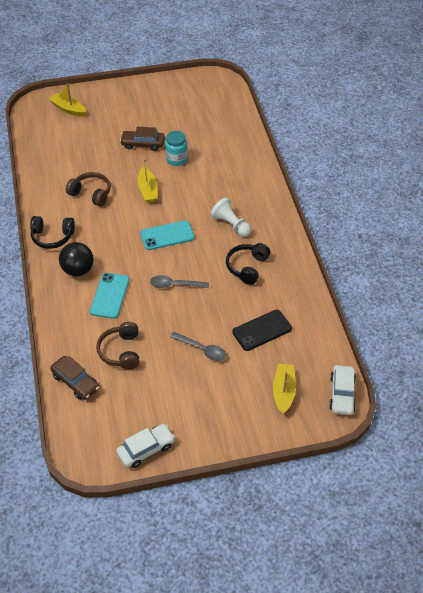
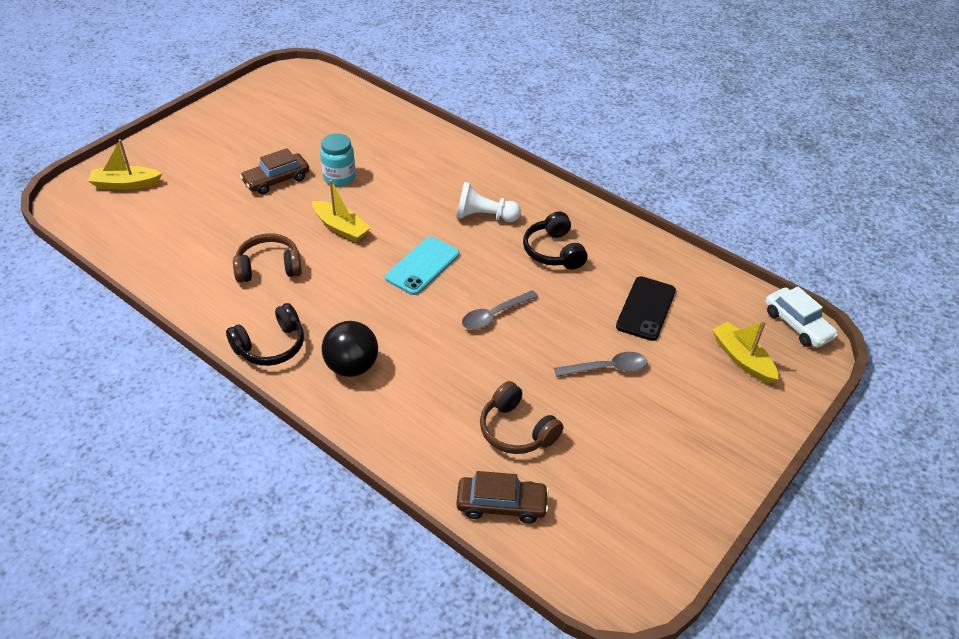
camera: 40 degrees left, 5 degrees down
(109, 295) = (428, 373): turquoise phone -> none
(146, 449) = (677, 525): white car -> none

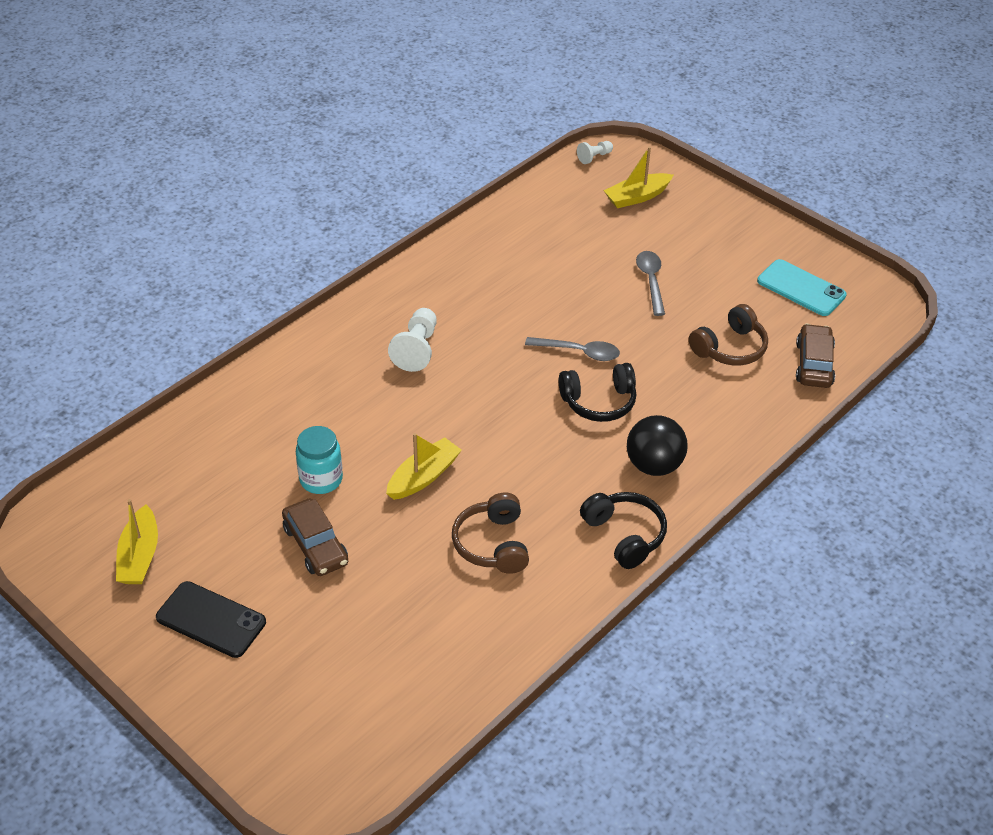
camera: 85 degrees left, 0 degrees up
(125, 184) = (296, 724): yellow boat -> yellow boat (140, 556)
(422, 266) = (499, 405): turquoise phone -> turquoise phone (801, 288)
(494, 315) = (579, 352): grey spoon -> grey spoon turned 45 degrees counterclockwise
(553, 251) = (482, 300): black headphones -> black headphones (599, 402)
(646, 308) = (571, 245): black phone -> black phone (211, 619)
(797, 325) = (594, 157): white car -> white pawn

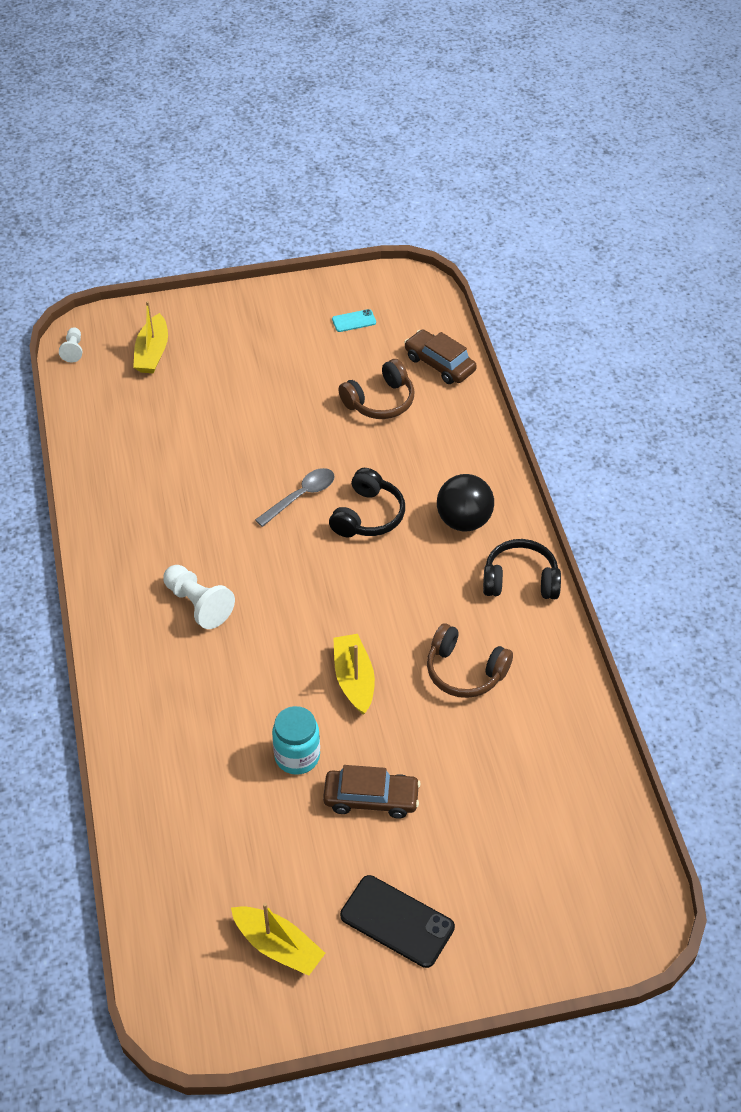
camera: 55 degrees left, 5 degrees up
(211, 619) = (397, 921): black phone -> black phone turned 60 degrees clockwise
(651, 281) = (261, 403): grey spoon -> none
(730, 348) = (380, 401): brown headphones -> brown headphones turned 60 degrees clockwise
(801, 288) = (354, 321): turquoise phone -> turquoise phone, size x0.52

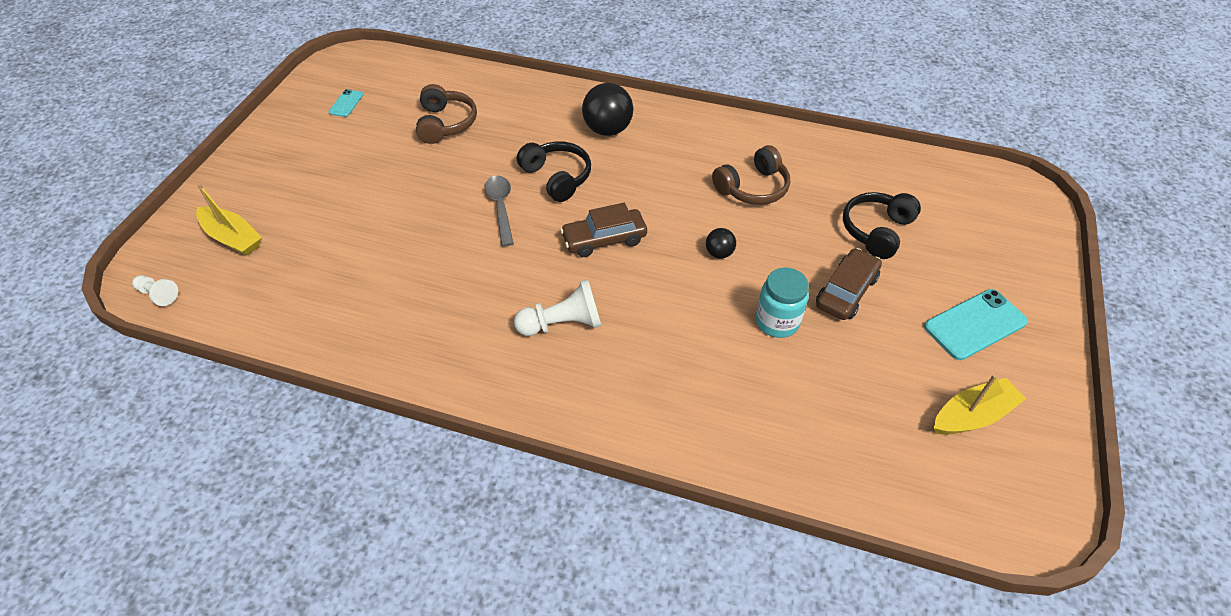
camera: 60 degrees left, 0 degrees up
(354, 679) = (719, 253): yellow boat -> black ball
(397, 921) = (975, 324): black phone -> turquoise phone
(439, 364) = (442, 79): brown car -> brown car (604, 239)
(520, 580) = (687, 125): black headphones -> black headphones (876, 231)

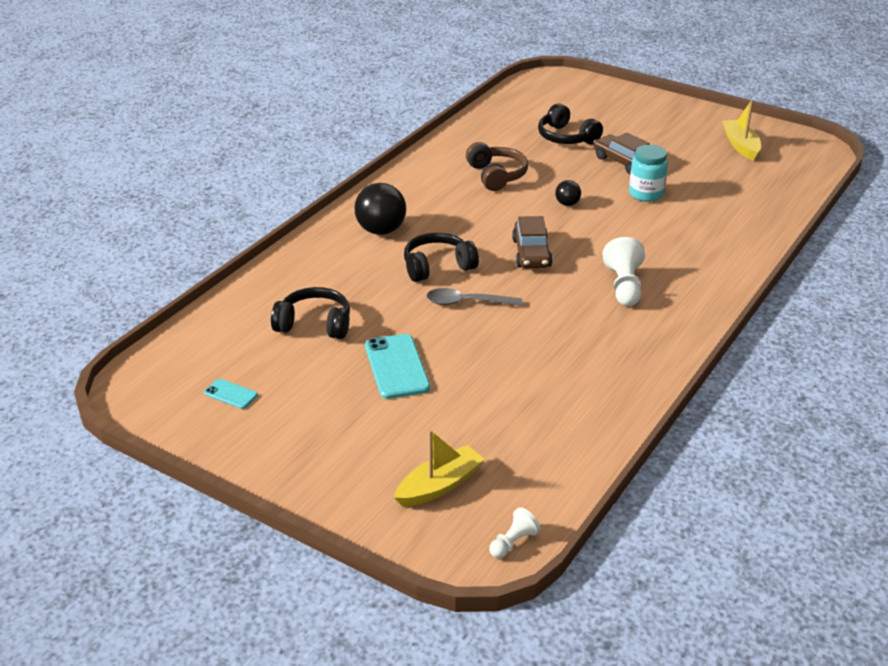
camera: 75 degrees left, 15 degrees down
(446, 123) = (314, 324): brown headphones -> black headphones
(975, 324) = (666, 126): turquoise phone -> turquoise phone (396, 367)

